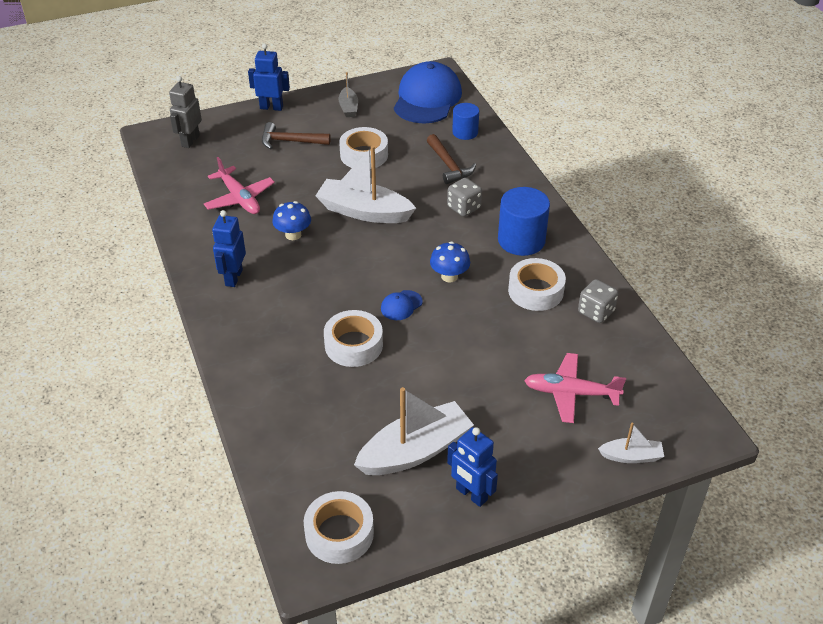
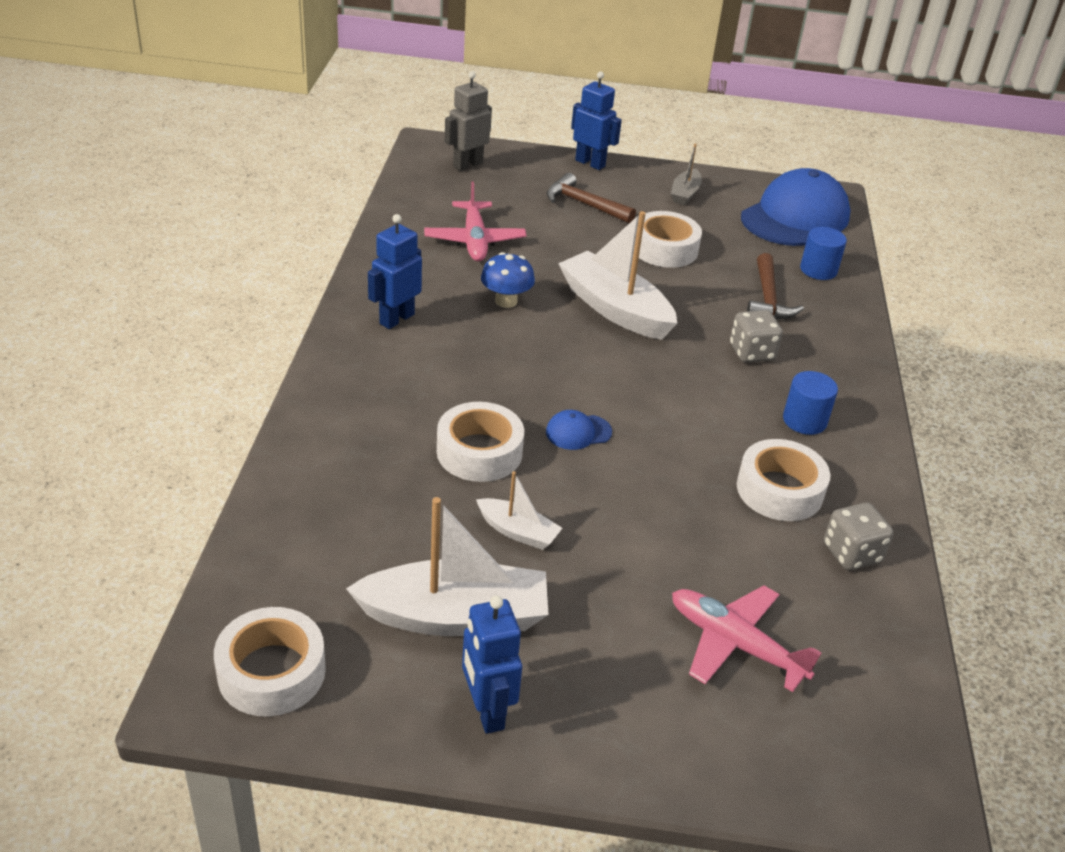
camera: 25 degrees right, 5 degrees down
(449, 276) = (670, 424): blue mushroom -> none
(521, 240) = (804, 420): blue cylinder -> blue cylinder, size x0.61
(631, 456) = (767, 777): white boat -> white boat (518, 532)

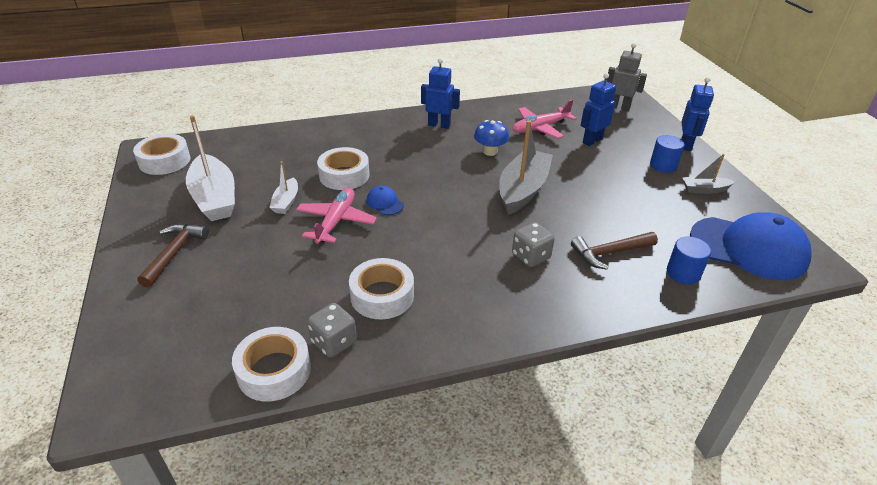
camera: 70 degrees right, 0 degrees up
(486, 711) = (152, 222): blue robot -> blue robot (592, 141)
(584, 204) = (631, 153): brown hammer -> brown hammer (174, 253)
(615, 309) = (523, 190): white boat -> grey boat
(664, 249) = (618, 195): white tape -> white tape (274, 371)
(735, 644) = (225, 299): pink plane -> pink plane (336, 221)
(804, 420) = (470, 296): blue cylinder -> blue cylinder (663, 165)

